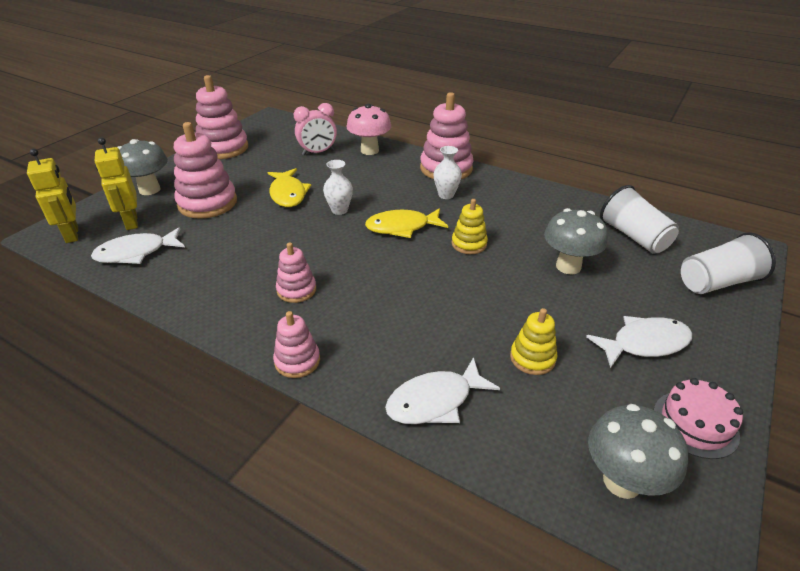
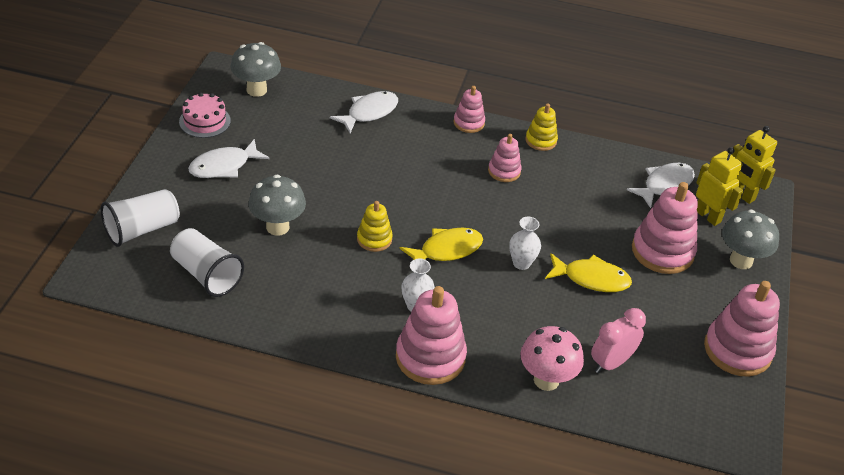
camera: 160 degrees right, 5 degrees up
(288, 194) = (591, 278): yellow fish -> yellow fish turned 135 degrees clockwise
(532, 358) = (308, 145): yellow stacking toy -> yellow stacking toy (541, 140)

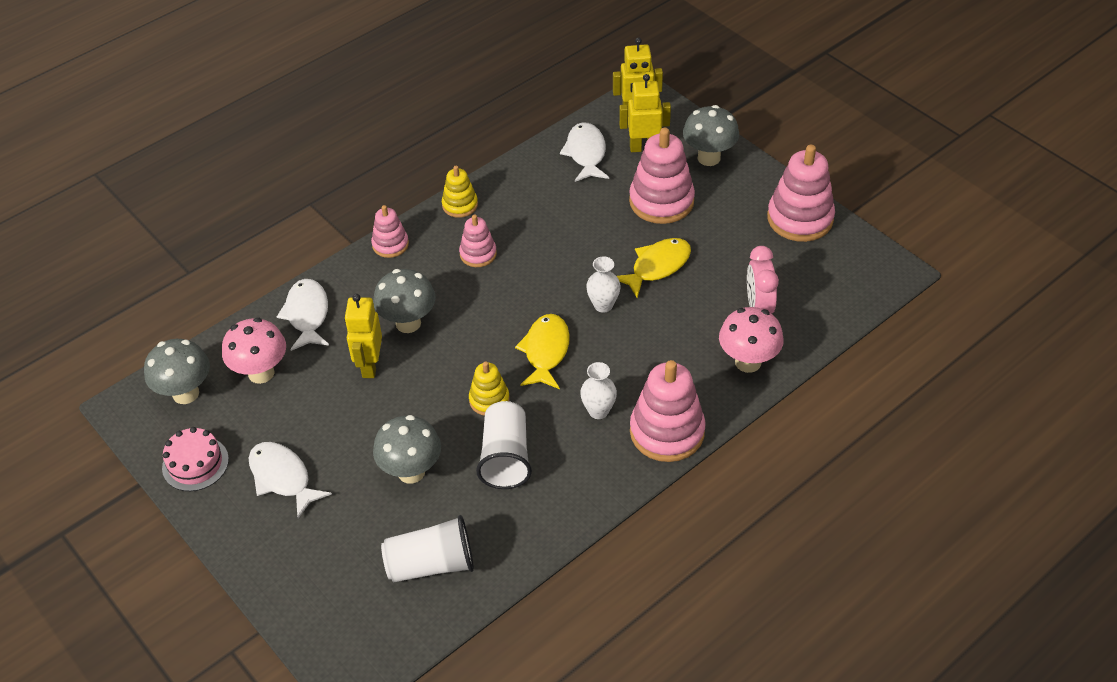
camera: 50 degrees left, 5 degrees up
(142, 229) = (320, 596): white cup -> white cup (505, 457)
(224, 166) = (283, 478): white fish -> white fish turned 135 degrees clockwise
(301, 115) = (261, 373): none -> pink mushroom
(352, 163) = (369, 366): none -> yellow robot
(406, 165) = (408, 323): none -> grey mushroom

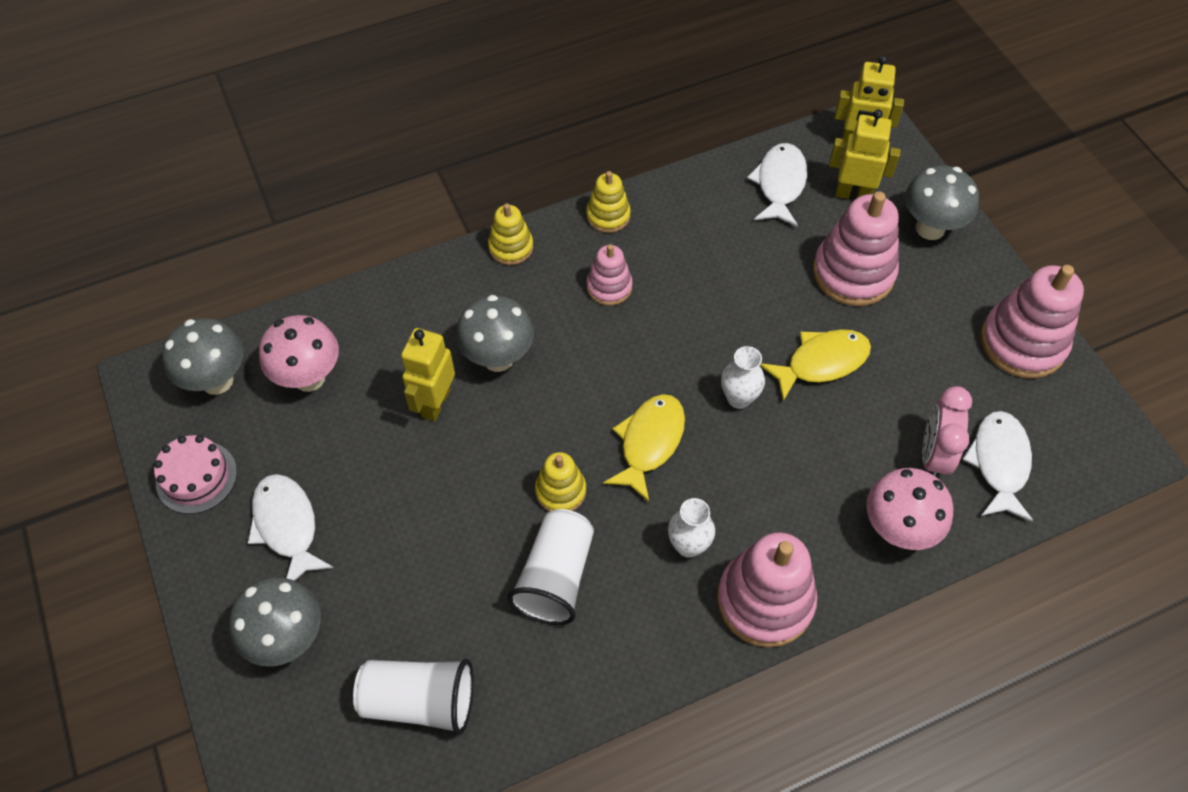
camera: 15 degrees right, 10 degrees up
(307, 315) = (386, 315): white fish -> white fish (999, 463)
(390, 244) = (511, 247): pink stacking toy -> yellow stacking toy
(411, 472) = (437, 563): grey mushroom -> grey mushroom (288, 638)

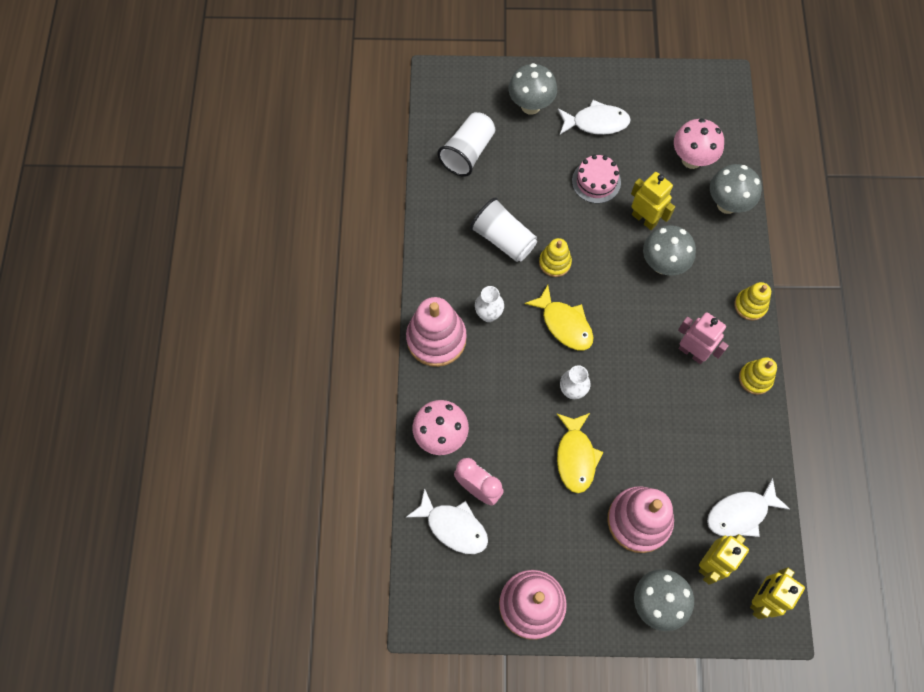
camera: 115 degrees right, 10 degrees up
(196, 477) = (647, 89): pink cake -> pink cake (596, 181)
(217, 381) = (709, 113): grey mushroom -> grey mushroom (727, 204)
(609, 287) = (692, 352): pink stacking toy -> pink robot
(780, 184) = (741, 513): white fish -> white fish turned 120 degrees clockwise

